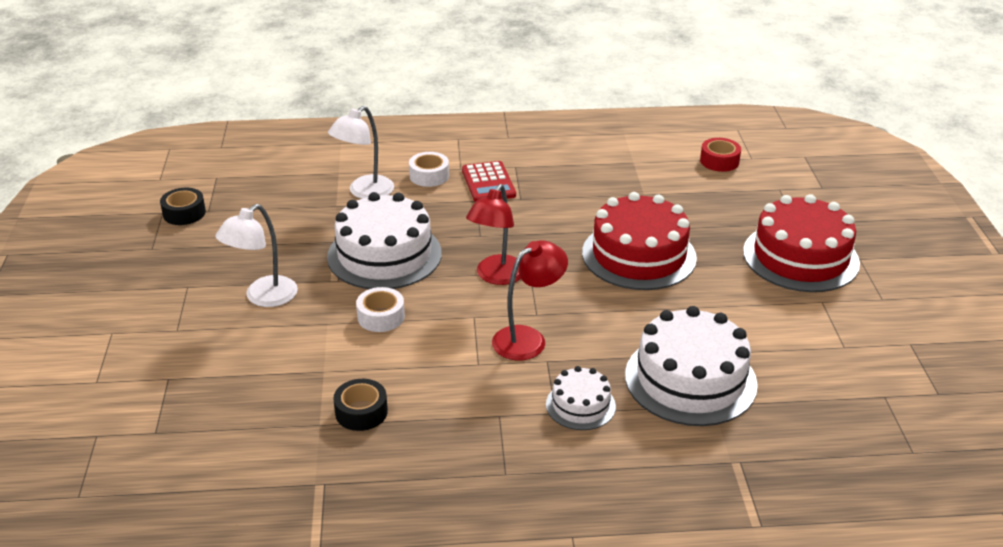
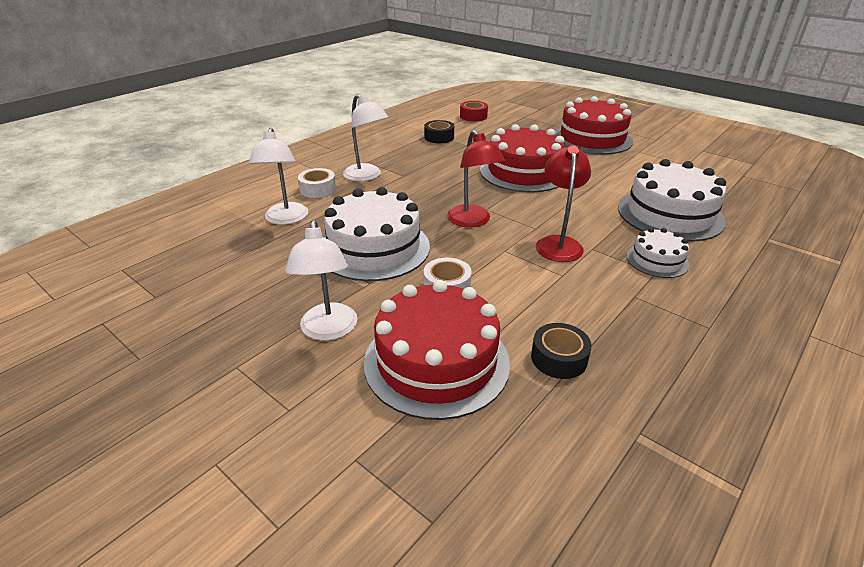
camera: 45 degrees left, 0 degrees up
(184, 213) = (130, 311): black tape -> black tape (439, 137)
(289, 360) = (436, 361): none -> red cake
(488, 183) = (367, 176): red calculator -> white lamp

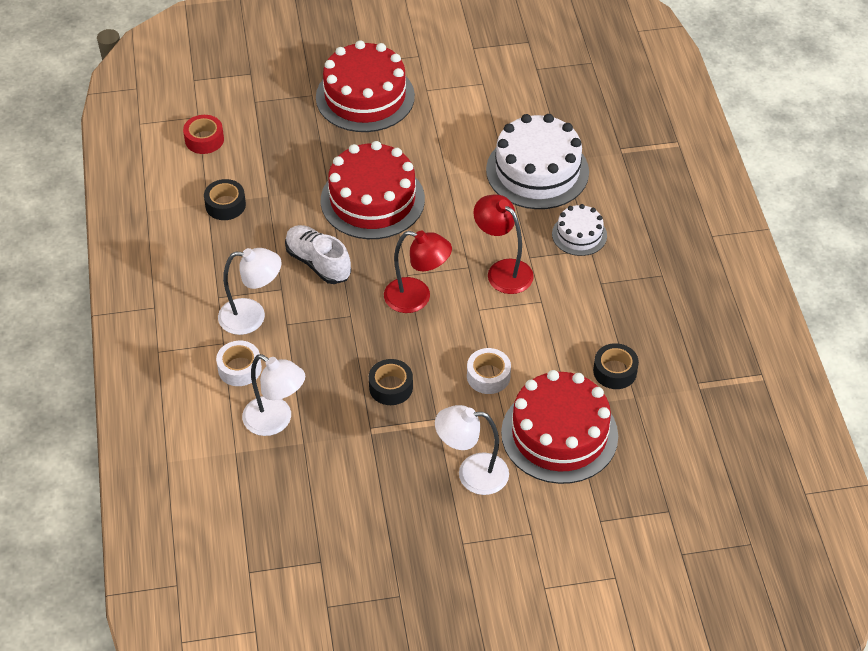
camera: 50 degrees left, 15 degrees up
(328, 330) = (472, 473): white lamp -> white lamp turned 150 degrees clockwise
(374, 248) = (391, 387): white cake -> black tape
(443, 177) = (318, 263): none -> white shoe

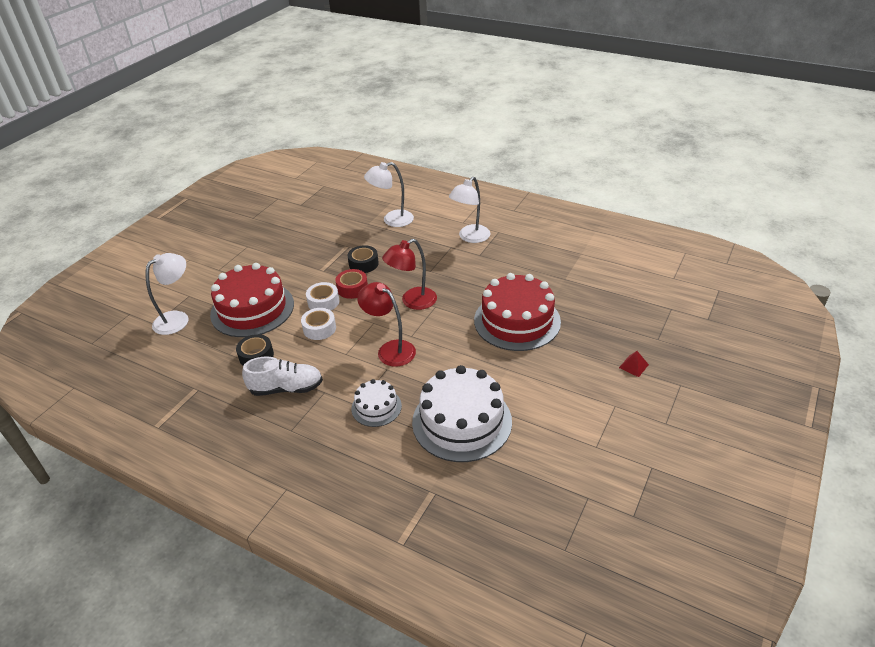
camera: 130 degrees right, 10 degrees down
(204, 140) = (645, 272): red tape -> red tape (352, 288)
(225, 205) = (572, 259): black tape -> none
(239, 368) = (439, 221): white tape -> white tape (319, 328)
(318, 263) = (485, 275): white shoe -> white shoe (286, 388)
(365, 97) = (633, 366): red cake -> red pyramid
(472, 473) = (276, 266): white lamp -> white lamp (177, 319)
(502, 271) = (390, 349): red lamp -> red lamp turned 135 degrees counterclockwise

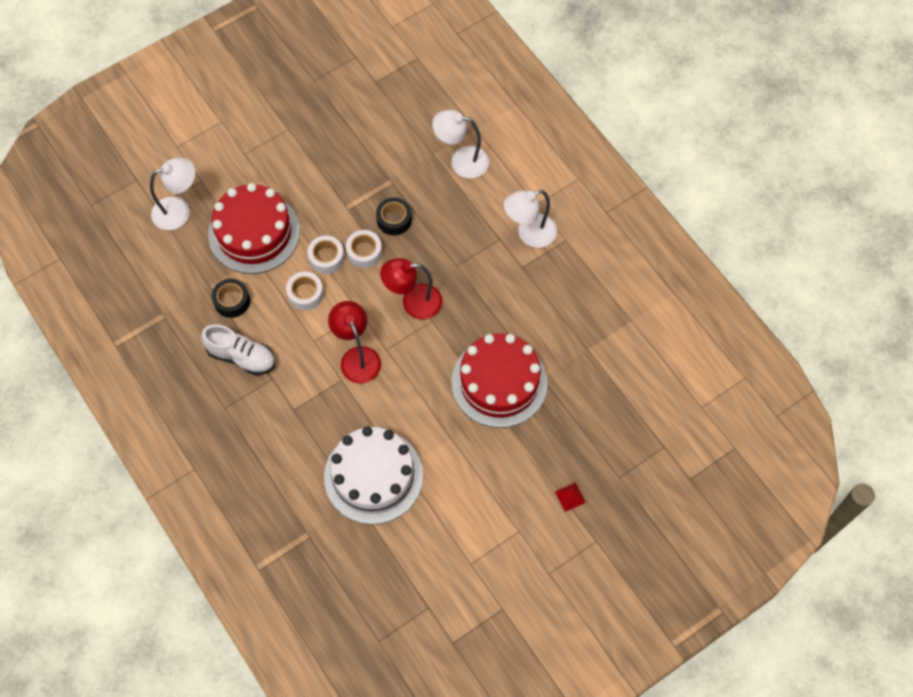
camera: 25 degrees right, 25 degrees up
(352, 288) = (364, 252): red tape -> white tape
(376, 407) = (309, 421): white cake -> none

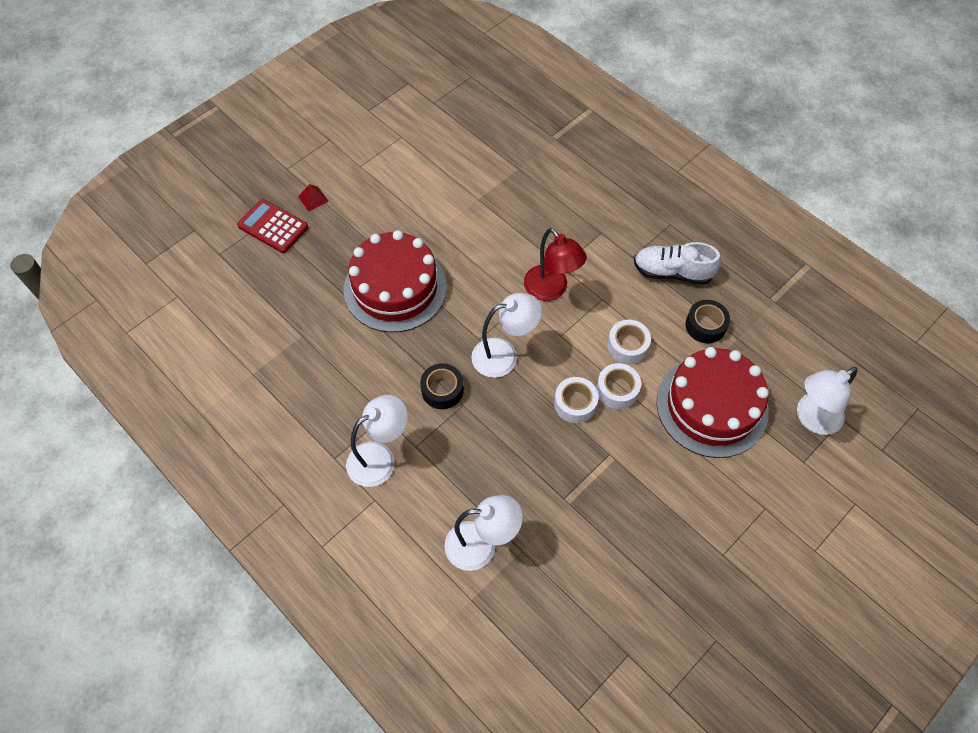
camera: 170 degrees right, 5 degrees down
(373, 476) = (506, 189): white cake -> none
(394, 220) = (550, 450): black tape -> black tape (442, 390)
(413, 302) = (504, 355): red lamp -> white lamp
(611, 469) = (273, 226): none -> red calculator

